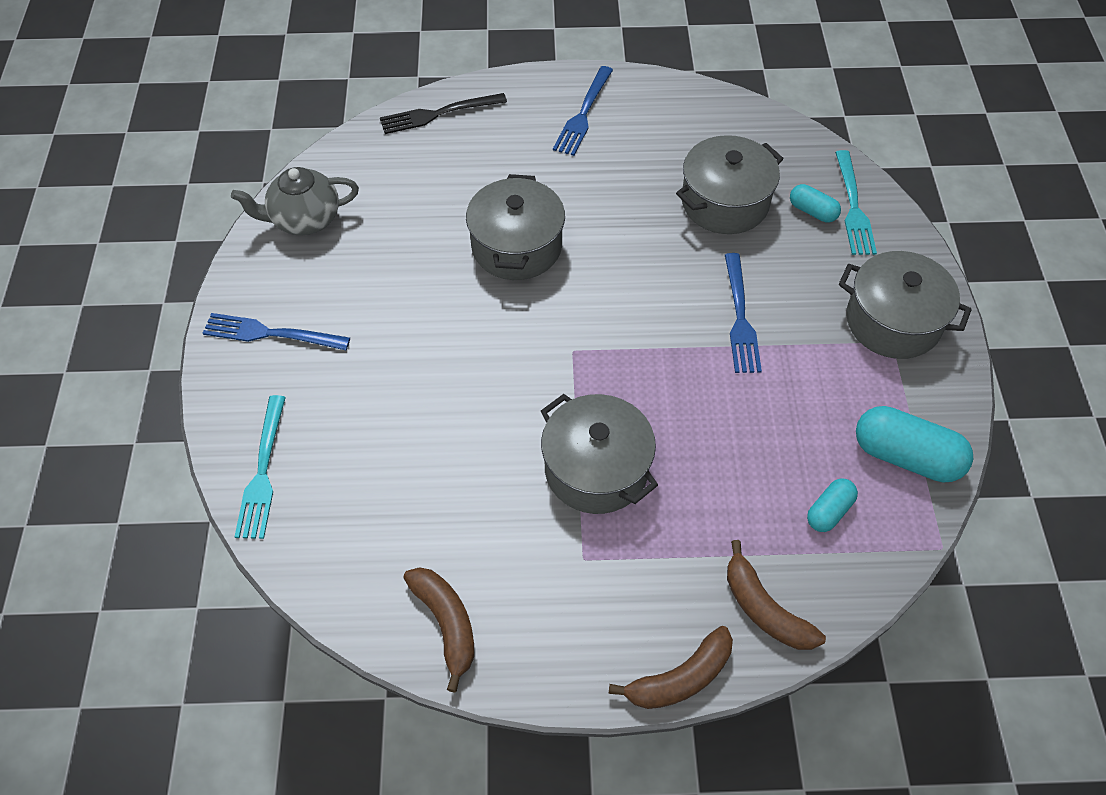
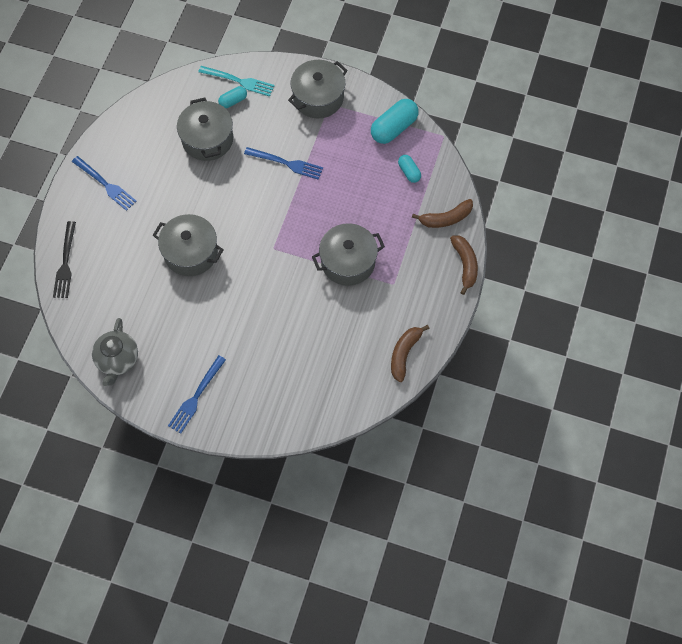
camera: 70 degrees left, 10 degrees up
(263, 472) = (287, 419): turquoise fork -> none
(446, 624) = (404, 354): brown banana -> brown banana turned 60 degrees counterclockwise

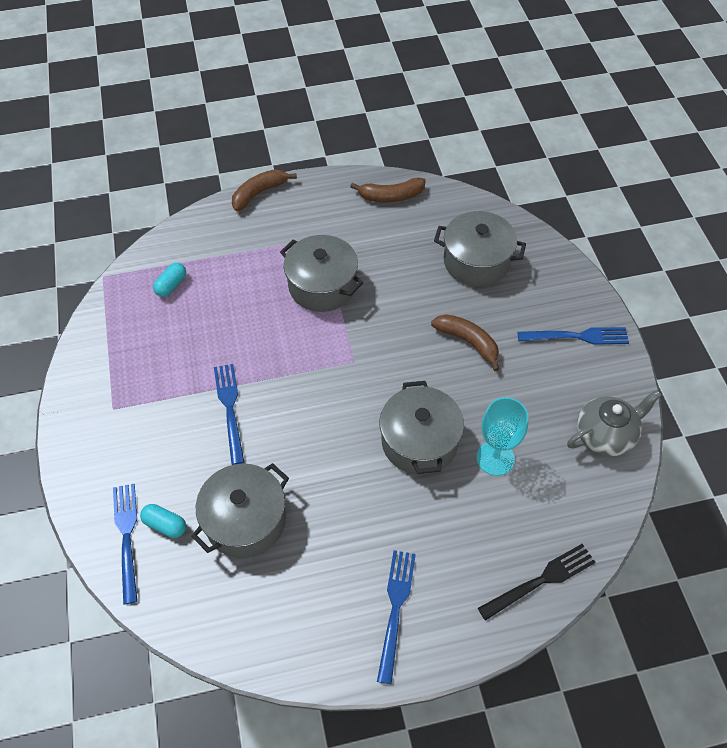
camera: 120 degrees left, 10 degrees down
(150, 287) = (495, 458): none -> turquoise goblet
(239, 81) = (126, 536): turquoise fork -> blue fork
(318, 98) = (109, 426): grey pot -> grey pot (476, 261)
(394, 128) = (116, 326): turquoise capsule -> none
(446, 218) = (213, 229): brown banana -> brown banana (468, 342)

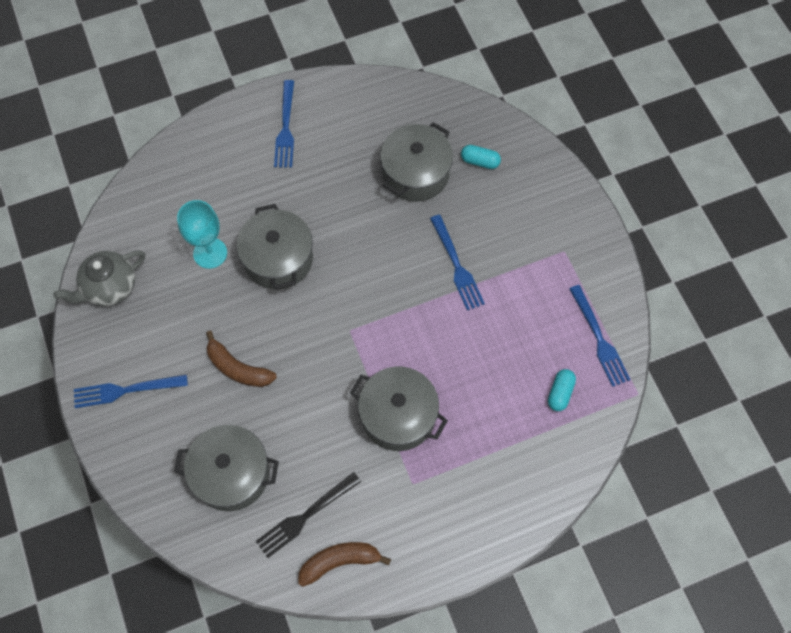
camera: 170 degrees right, 10 degrees up
(126, 536) = (507, 149): blue fork -> blue fork (599, 339)
(259, 193) = (502, 542): brown banana -> none
(541, 580) = (174, 162): black fork -> black fork (305, 516)

